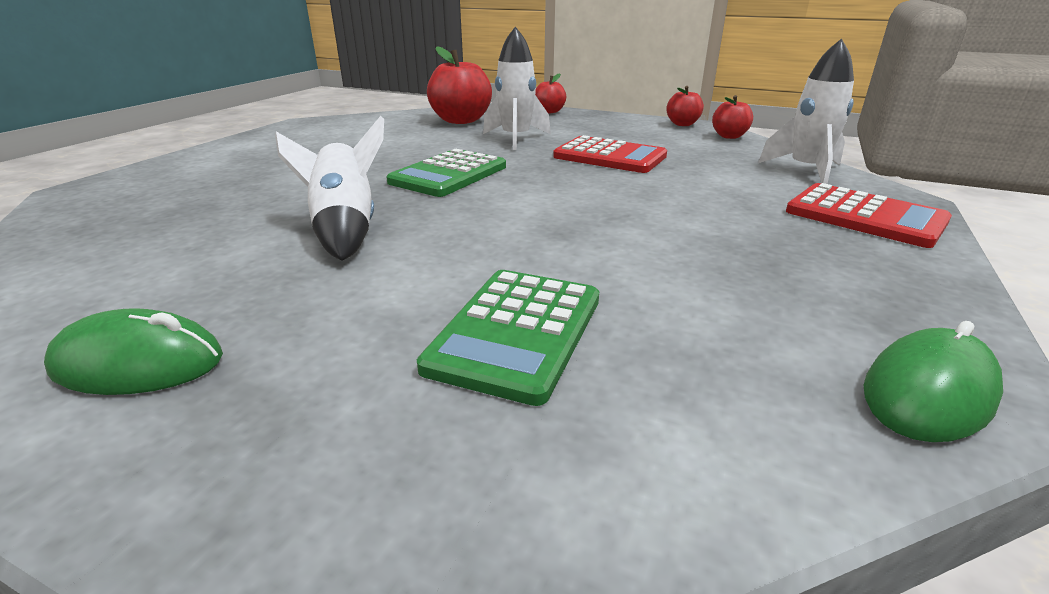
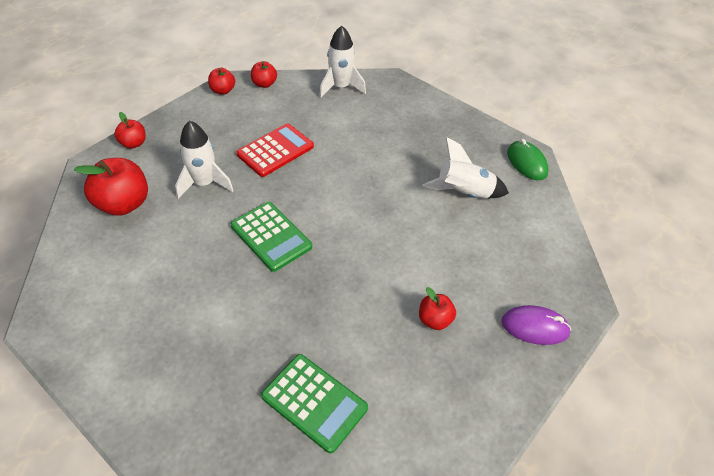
camera: 75 degrees left, 20 degrees up
(138, 364) = (470, 375): green mouse -> none
(261, 464) = (535, 327): none -> purple mouse
(297, 306) = (434, 320): none -> red apple
(345, 229) = (348, 298): white rocket -> white rocket (464, 193)
(516, 332) = (474, 247): green calculator -> green calculator (314, 402)
(864, 216) = (406, 103): red calculator -> none

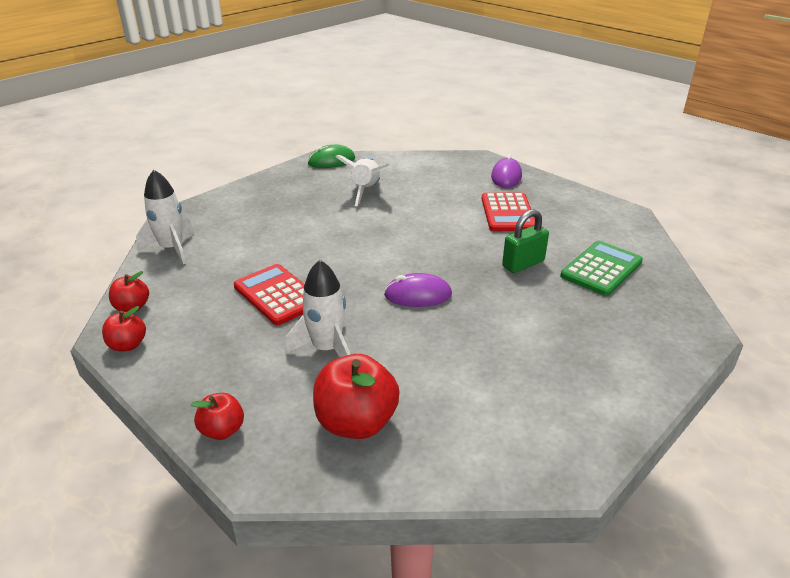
camera: 85 degrees left, 15 degrees down
(271, 236) = (418, 295): green calculator -> purple mouse
(323, 324) = (523, 264): none -> green padlock
(434, 320) = (507, 213): red apple -> red calculator

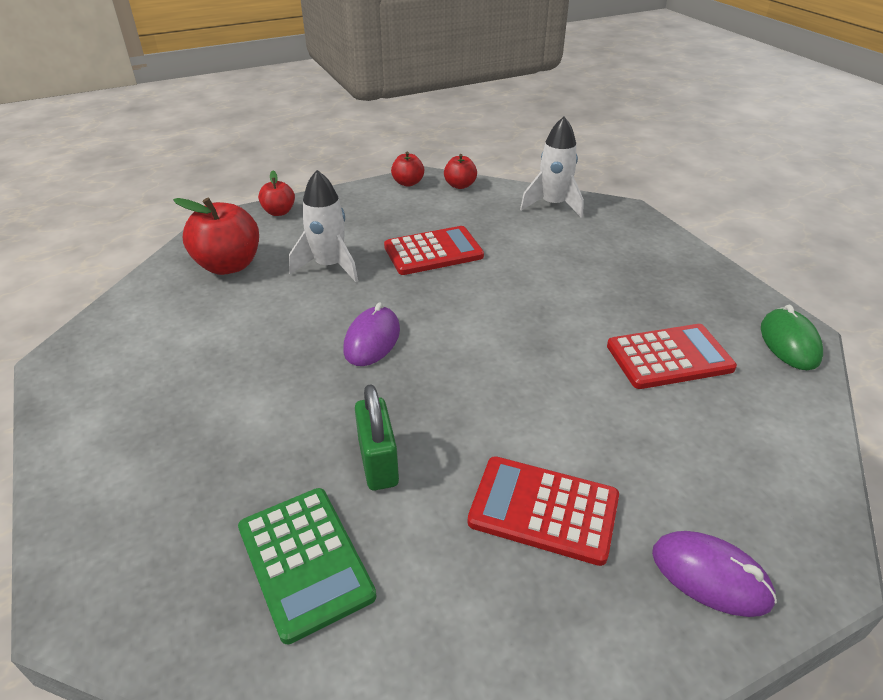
camera: 110 degrees right, 5 degrees up
(366, 190) = (669, 357): white rocket -> red calculator

